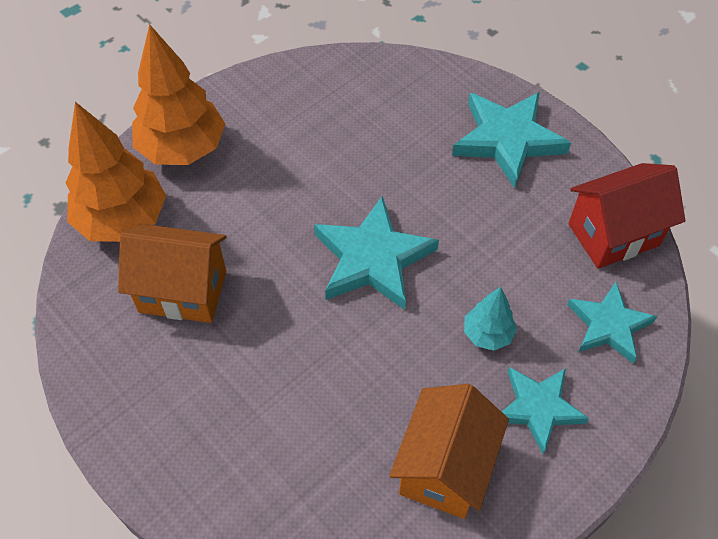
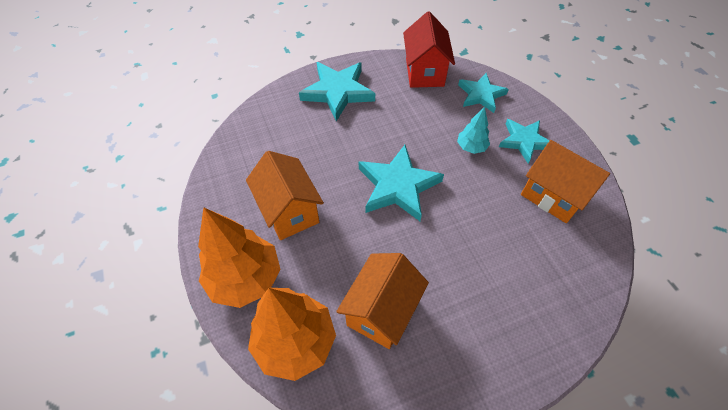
camera: 70 degrees left, 0 degrees up
(285, 156) = (289, 211): none -> orange house

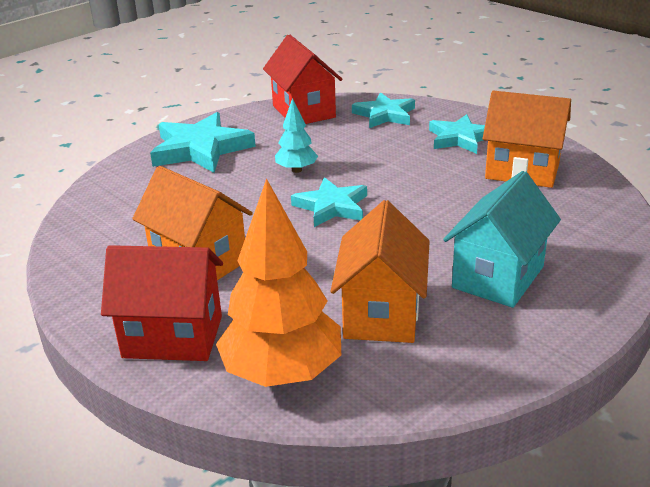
camera: 20 degrees left, 25 degrees down
(245, 278) = (173, 336): orange tree -> red house
(398, 186) = (332, 207): turquoise star -> turquoise star, size x0.66
(471, 147) = (401, 156): turquoise tree -> turquoise tree (296, 170)
(477, 306) = (498, 277): none -> turquoise house

